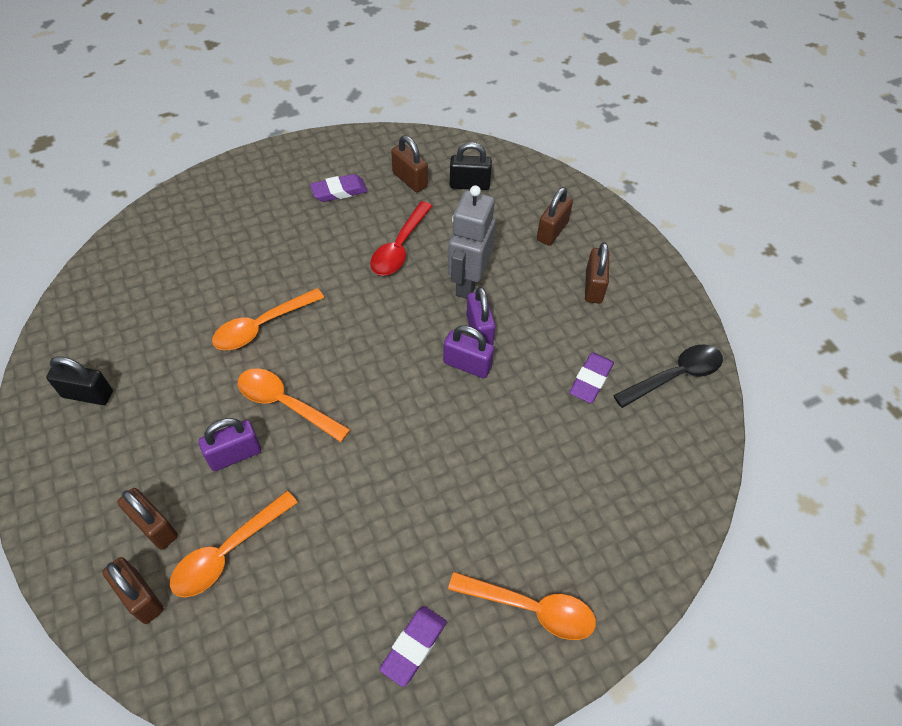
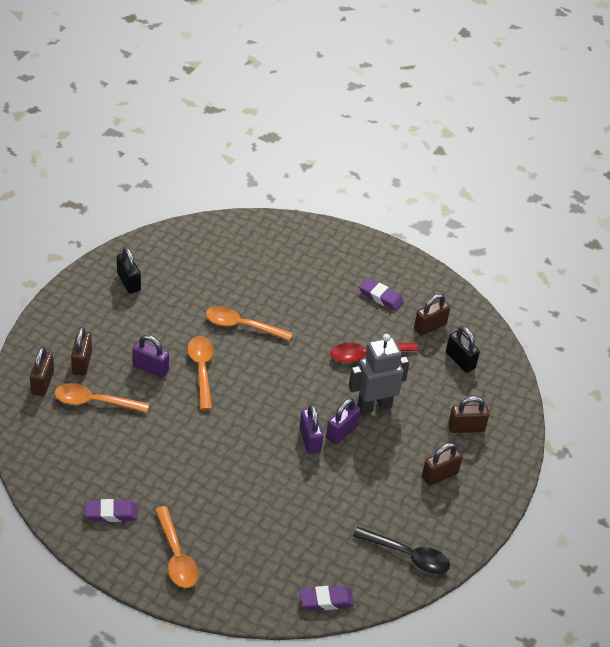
camera: 50 degrees right, 10 degrees down
(410, 180) = (430, 326): brown padlock -> brown padlock turned 45 degrees clockwise
(590, 380) = (359, 510): purple eraser -> purple eraser (326, 600)

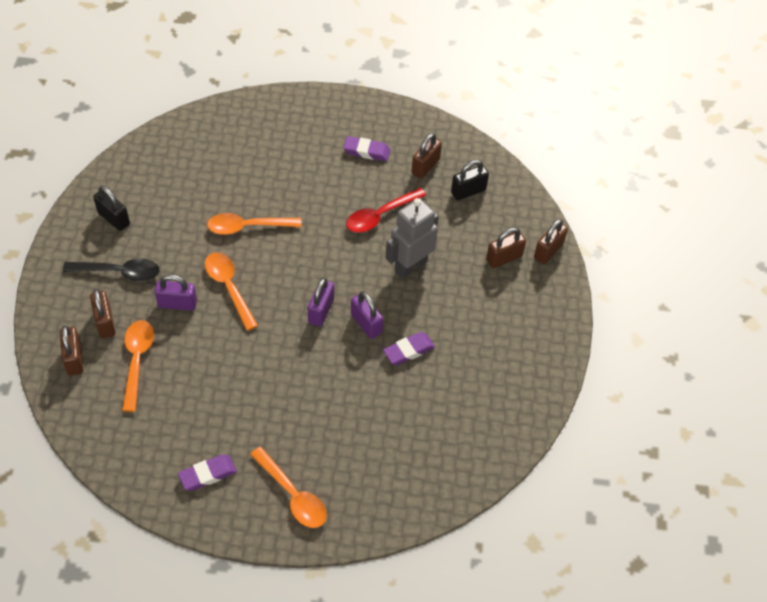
camera: 20 degrees left, 10 degrees up
(94, 402) = (137, 360): orange spoon -> orange spoon turned 105 degrees clockwise
(326, 600) = (455, 485): purple eraser -> purple eraser (408, 351)
(341, 432) = (392, 304): purple padlock -> purple padlock (321, 311)
(408, 555) = (509, 408): black spoon -> black spoon (119, 272)
(439, 475) = (501, 315): brown padlock -> brown padlock (548, 251)
(460, 360) = (468, 191): black padlock -> black padlock turned 60 degrees counterclockwise

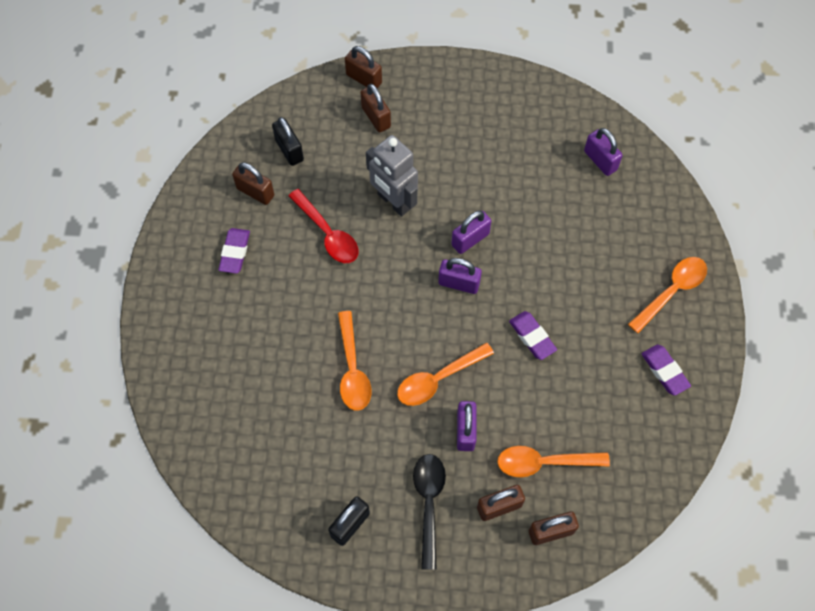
camera: 90 degrees left, 10 degrees up
(408, 351) = (497, 199): purple eraser -> purple eraser (532, 337)
(450, 449) = (600, 160): none -> purple padlock

